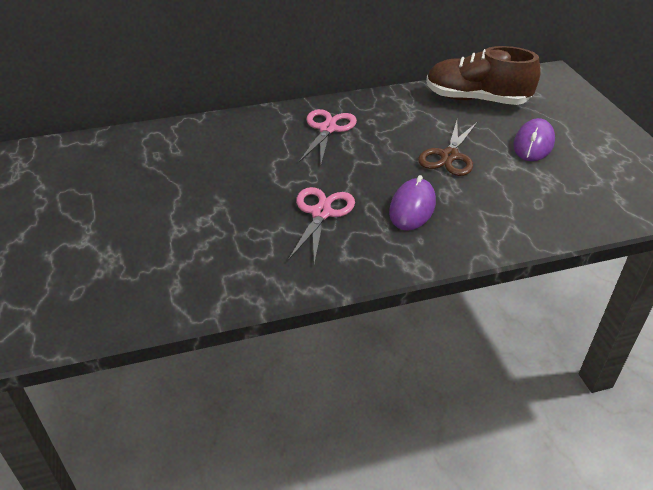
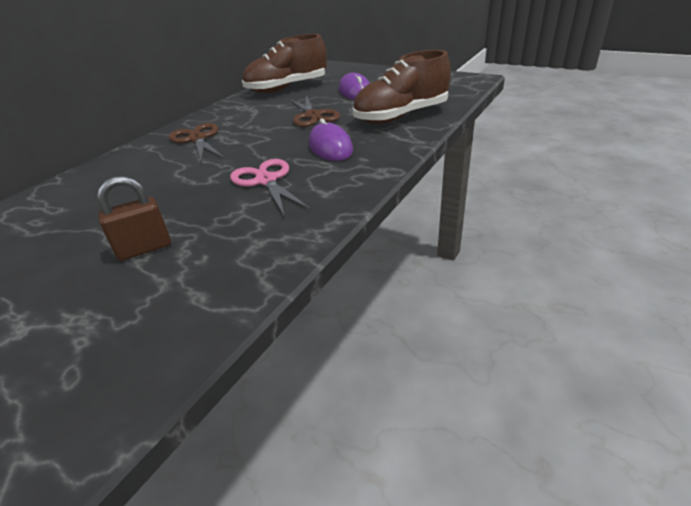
camera: 40 degrees left, 5 degrees down
(187, 225) = (144, 249): none -> brown padlock
(327, 129) = (197, 139): pink scissors -> brown scissors
(526, 208) = (401, 116): none -> brown shoe

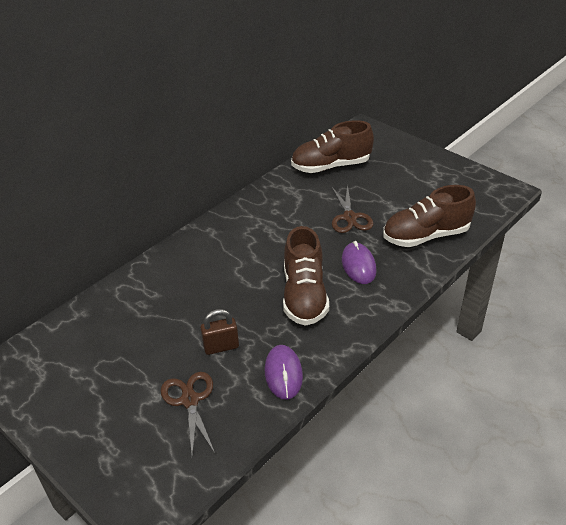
camera: 10 degrees right, 5 degrees up
(197, 139) = (250, 229): brown scissors -> brown scissors (189, 400)
(266, 180) = (304, 295): pink scissors -> brown shoe
(355, 91) = (393, 186): purple mouse -> purple mouse (283, 373)

